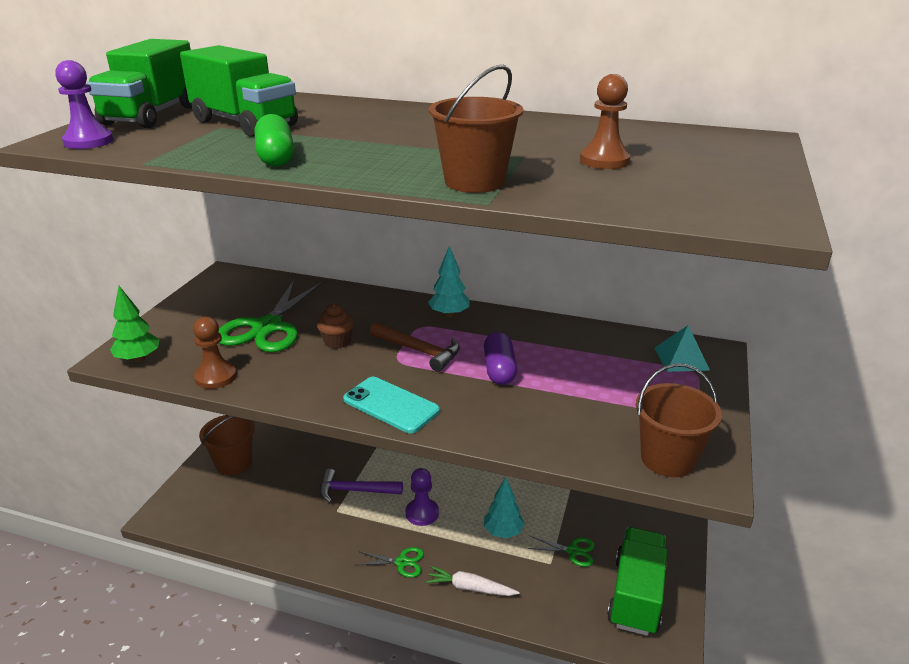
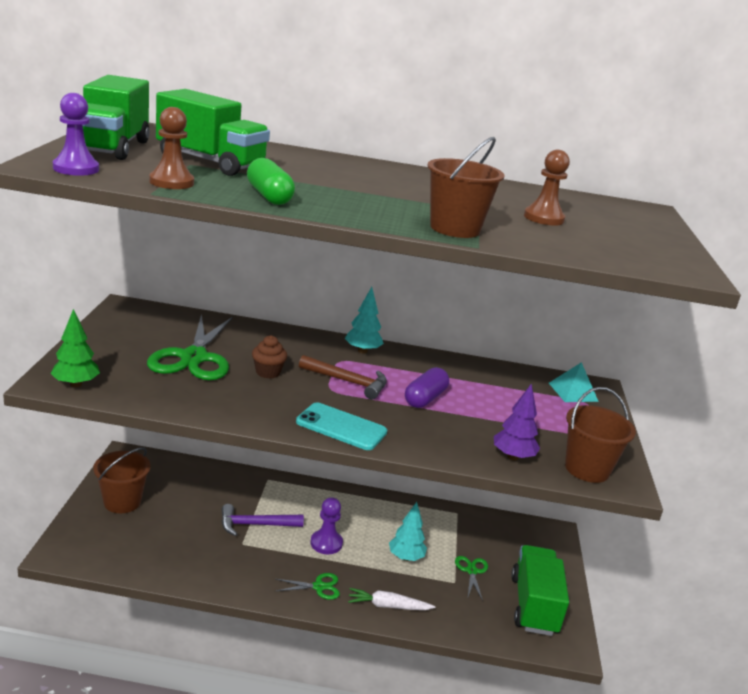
camera: 15 degrees left, 5 degrees down
(216, 377) = (163, 401): brown pawn -> brown pawn (171, 182)
(499, 369) = (425, 398): purple capsule -> purple capsule turned 45 degrees clockwise
(573, 551) = (471, 571): green scissors -> green scissors turned 90 degrees counterclockwise
(579, 442) = (513, 457): none -> purple tree

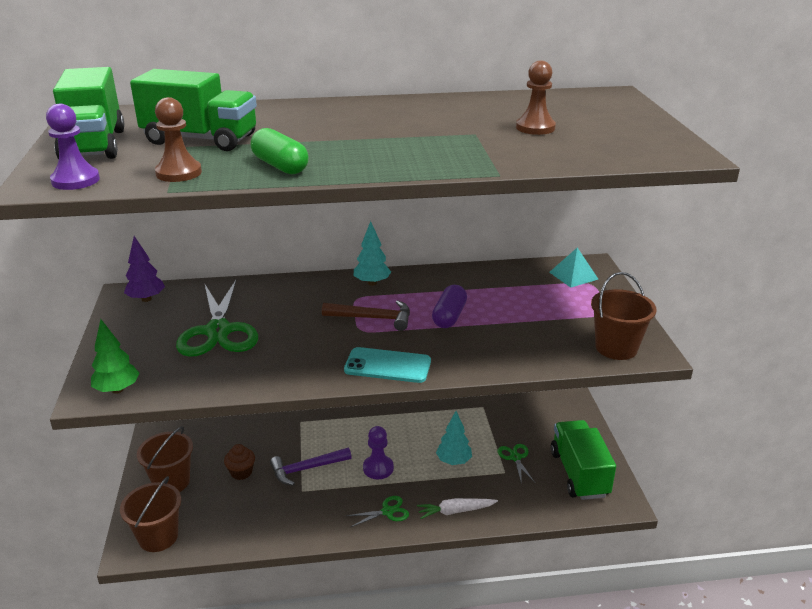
camera: 10 degrees left, 5 degrees up
(268, 372) = (295, 328): brown cupcake -> brown cupcake (241, 472)
(455, 229) = (467, 160): brown bucket -> brown bucket (158, 537)
(513, 457) = (549, 353): purple tree -> purple tree (146, 299)

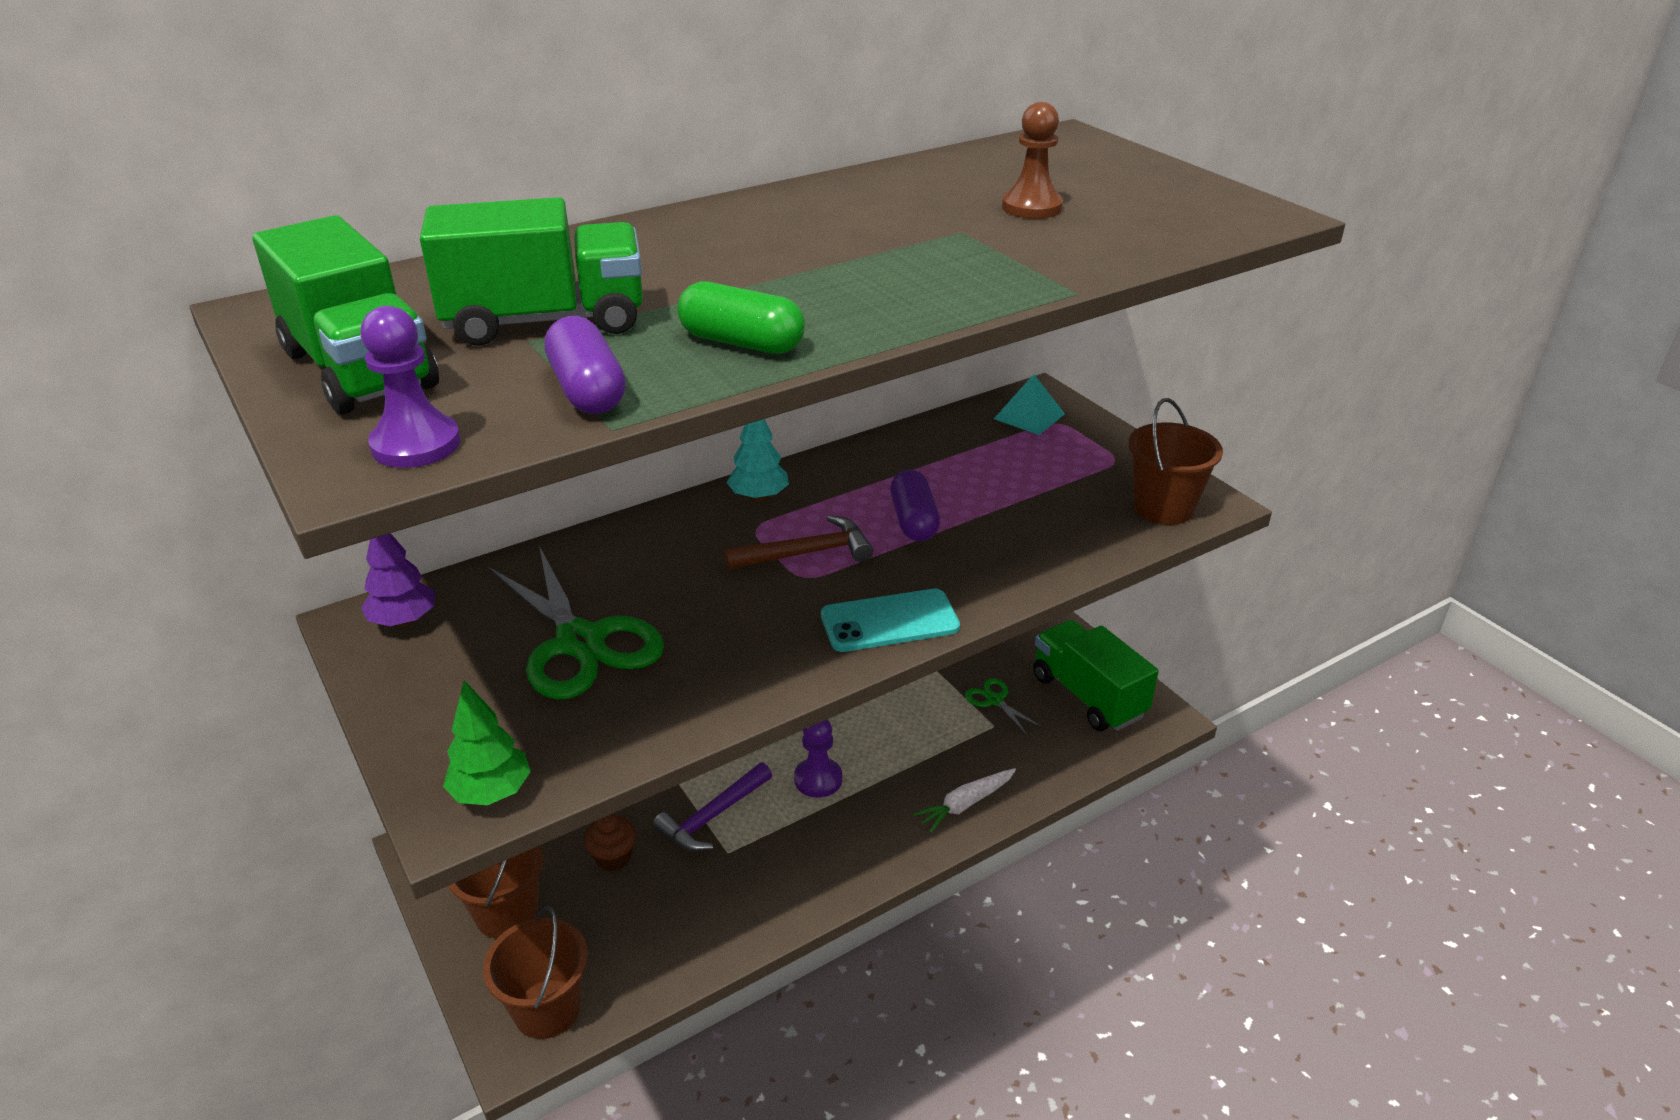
camera: 25 degrees left, 5 degrees up
(179, 173) = (587, 390): brown pawn -> purple capsule
(387, 511) = (873, 838): green scissors -> none
(453, 461) = (916, 733): turquoise tree -> none

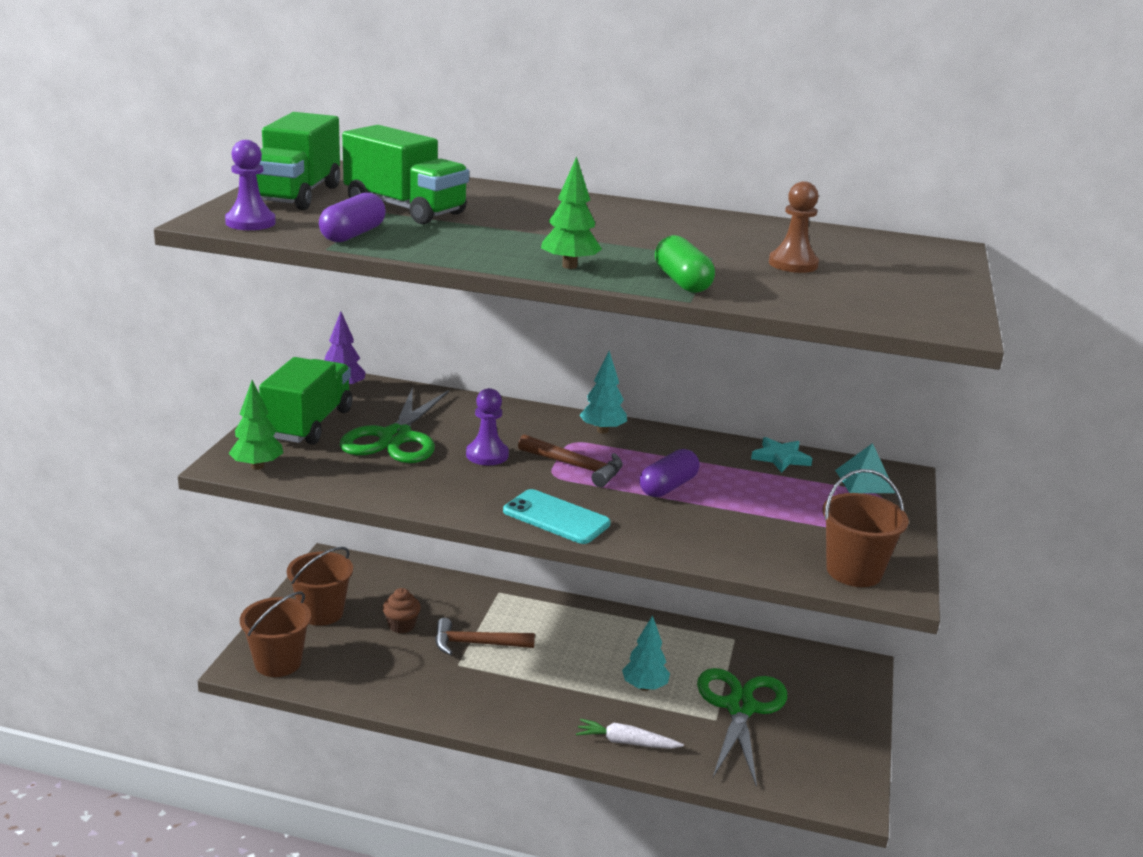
camera: 45 degrees right, 10 degrees down
(712, 817) = (476, 644): purple hammer -> brown hammer
(741, 343) = (460, 247): green capsule -> green capsule (682, 282)
(818, 779) = (560, 668): purple pawn -> purple pawn (487, 455)
(893, 308) = (569, 266): none -> green tree
(905, 740) = (644, 687): none -> turquoise tree
(939, 432) = (780, 458): none -> turquoise star
(995, 700) = (740, 708): green scissors -> green scissors, size x2.14
(1088, 696) = (813, 751): green truck -> green truck (308, 424)

